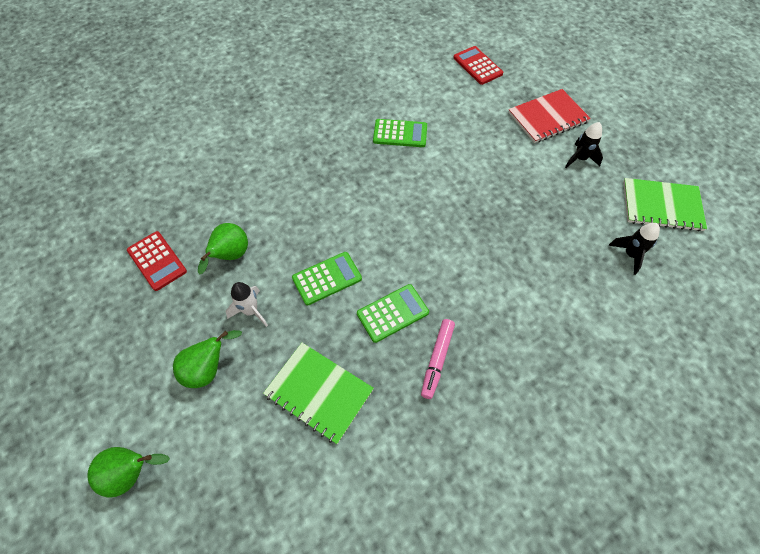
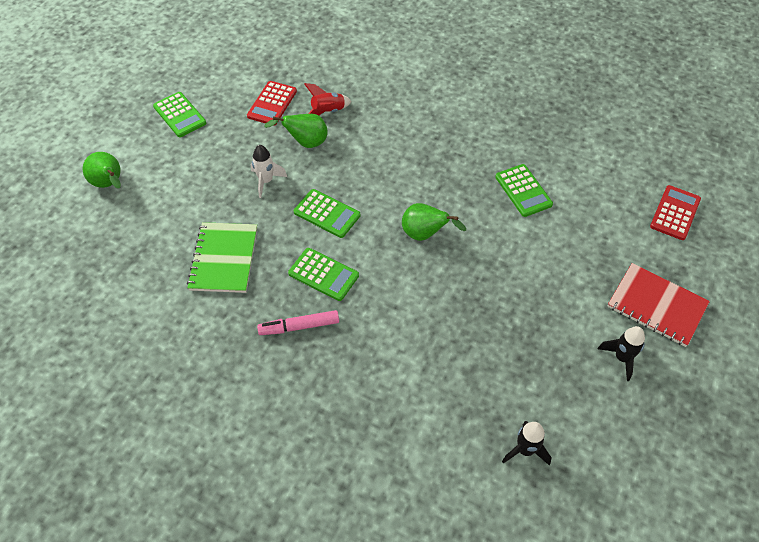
camera: 60 degrees right, 5 degrees down
(95, 354) = (179, 115): none -> green calculator
(208, 221) = (328, 112): none -> red rocket
(208, 369) = (204, 182): green pear -> green pear (425, 234)
(661, 206) = (619, 463): green notebook -> none

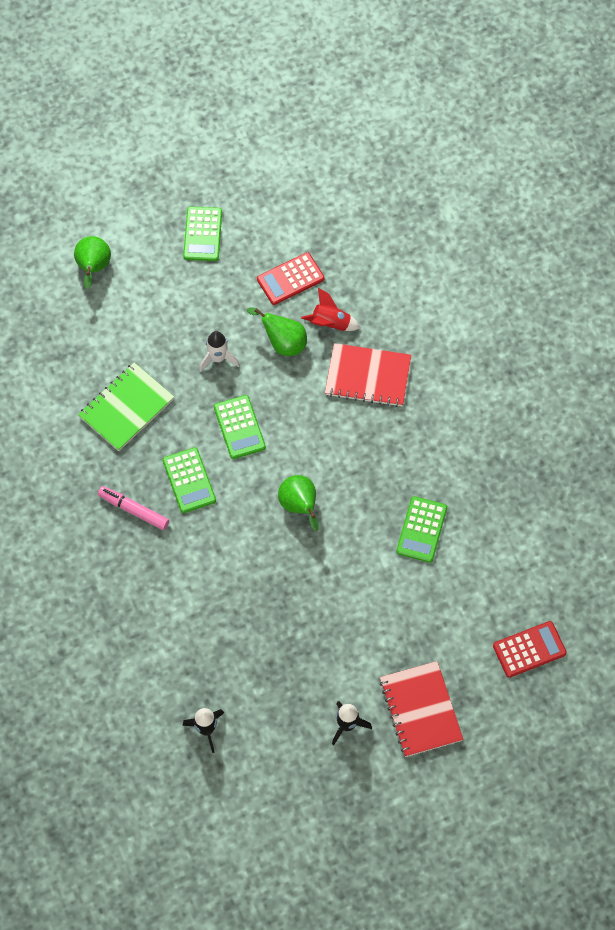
camera: 40 degrees right, 10 degrees up
(386, 126) = (368, 376): none -> red notebook

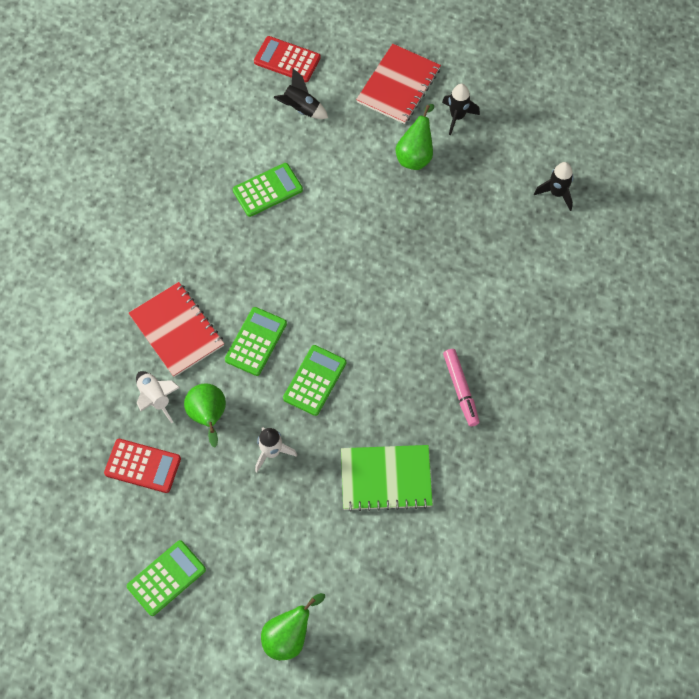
camera: 135 degrees left, 0 degrees up
(189, 480) = (395, 374): green calculator -> green calculator (256, 341)
(299, 506) = (334, 281): green pear -> green pear (415, 155)
(330, 324) = (155, 398): red rocket -> white rocket
(471, 617) = (300, 109): none -> black rocket

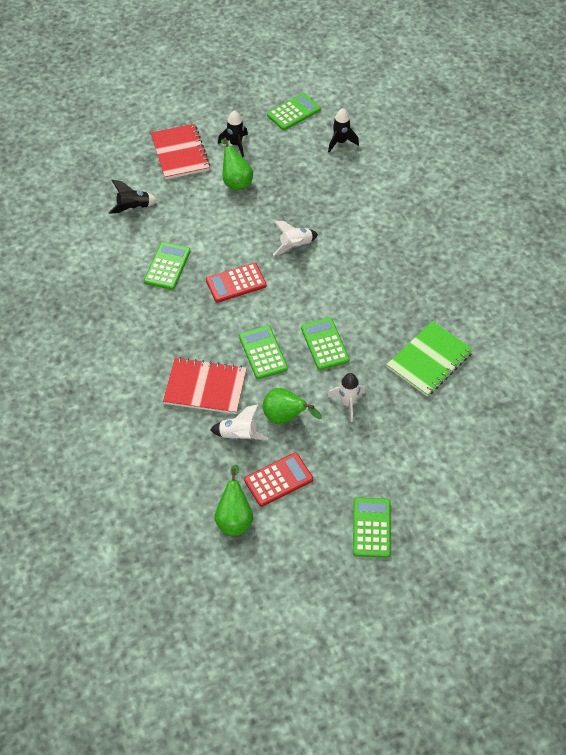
camera: 45 degrees left, 10 degrees down
(287, 60) = (91, 188): red calculator -> red calculator (236, 283)
(289, 636) = (481, 491): green pear -> green pear (234, 518)
(396, 264) = (295, 246): none -> white rocket
(460, 390) = (412, 280): pink marker -> none
(548, 125) = (293, 112): none -> green calculator

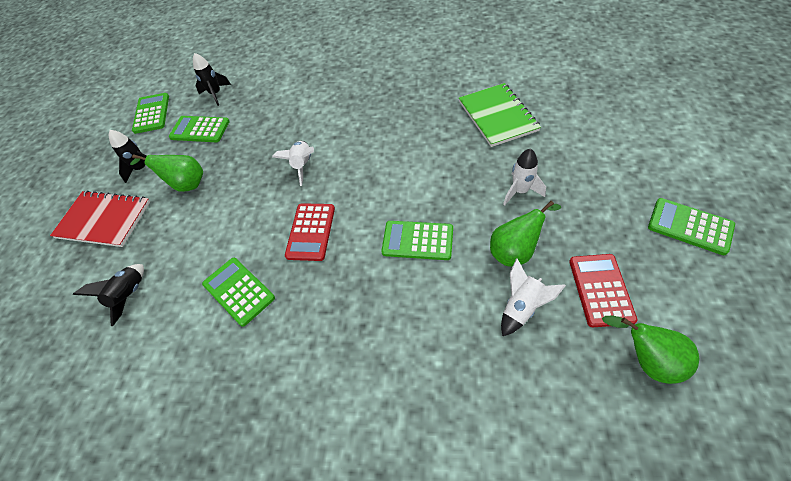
camera: 55 degrees left, 0 degrees up
(205, 387) = (435, 317): red notebook -> none
(324, 344) = (436, 184): green calculator -> green calculator (200, 130)

